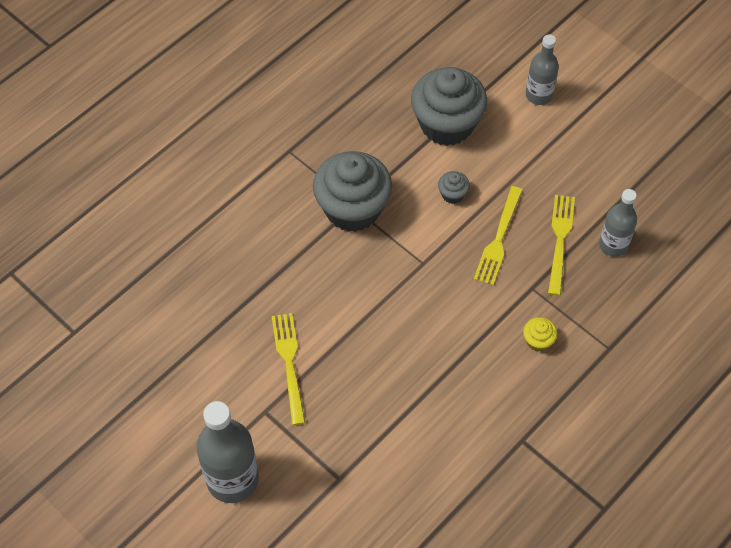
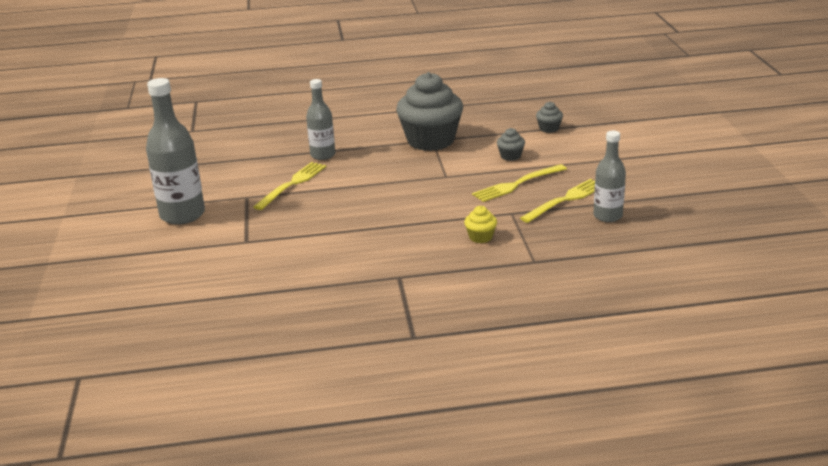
camera: 40 degrees right, 30 degrees down
(446, 124) = (549, 129): grey cupcake -> grey cupcake, size x0.41
(539, 95) = (639, 136): grey bottle -> grey bottle (323, 155)

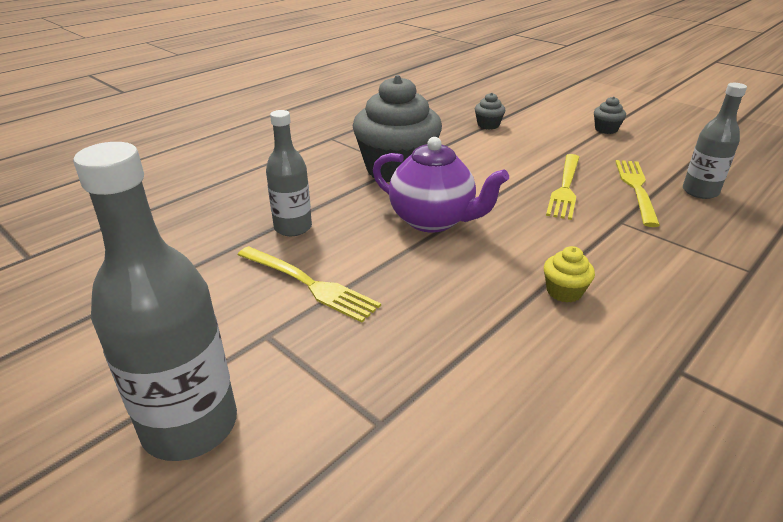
camera: 40 degrees left, 5 degrees up
(292, 184) = (310, 284): yellow fork -> yellow fork turned 135 degrees clockwise
(401, 175) = (433, 220): none -> purple teapot
(480, 237) = (650, 264): yellow cupcake -> yellow cupcake (564, 291)
(510, 156) = (504, 161): grey cupcake -> grey cupcake (606, 129)

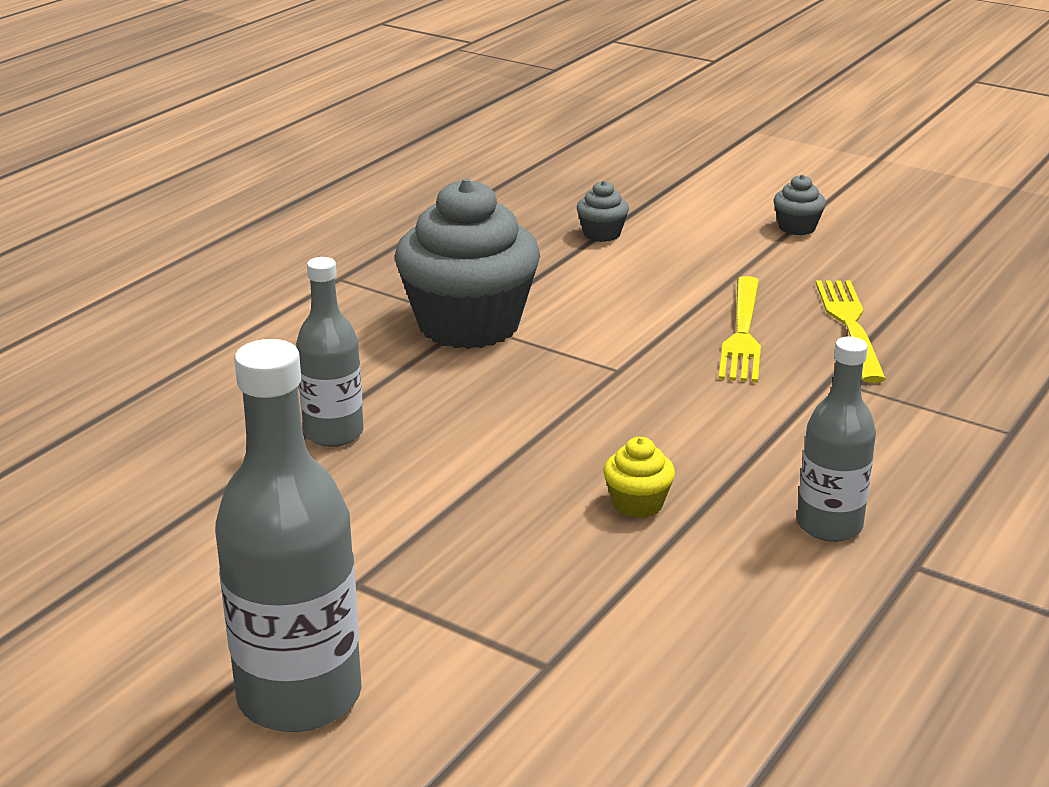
camera: 10 degrees left, 5 degrees down
(310, 284) = (393, 512): yellow fork -> none
(433, 220) = (549, 402): purple teapot -> none
(564, 291) = (758, 485): yellow cupcake -> yellow cupcake (637, 504)
(700, 192) = (944, 322): grey bottle -> grey bottle (829, 525)

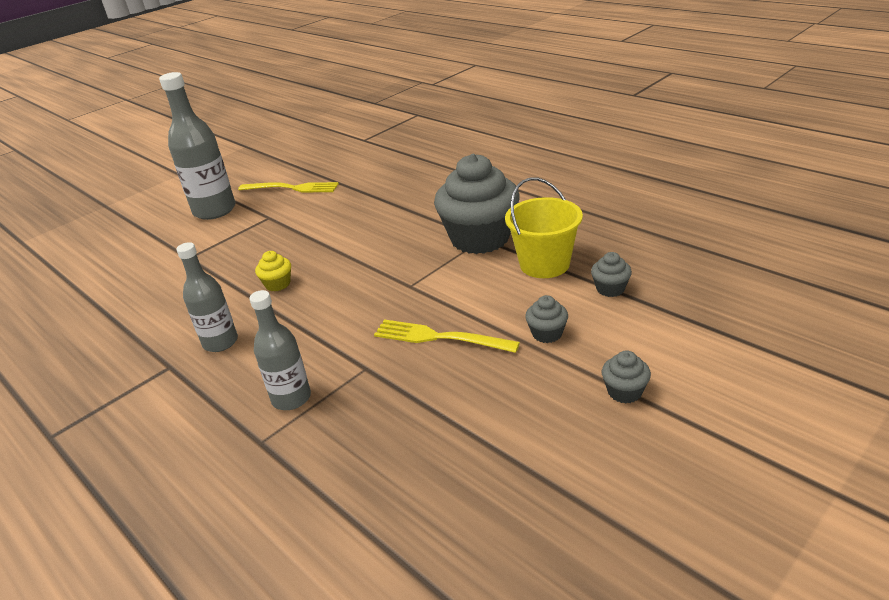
camera: 105 degrees right, 5 degrees up
(333, 433) = (382, 207): grey bottle -> grey bottle (291, 398)
(545, 274) = (544, 264): none -> yellow bucket
(709, 267) = (547, 333): none -> grey cupcake
(849, 325) = (437, 391): yellow fork -> yellow fork (293, 188)

